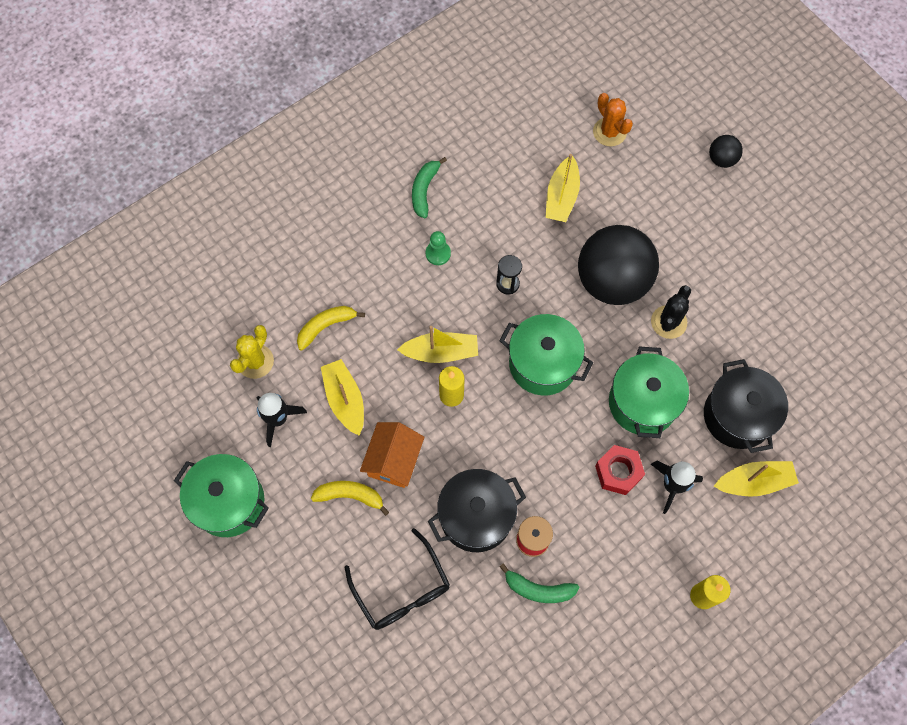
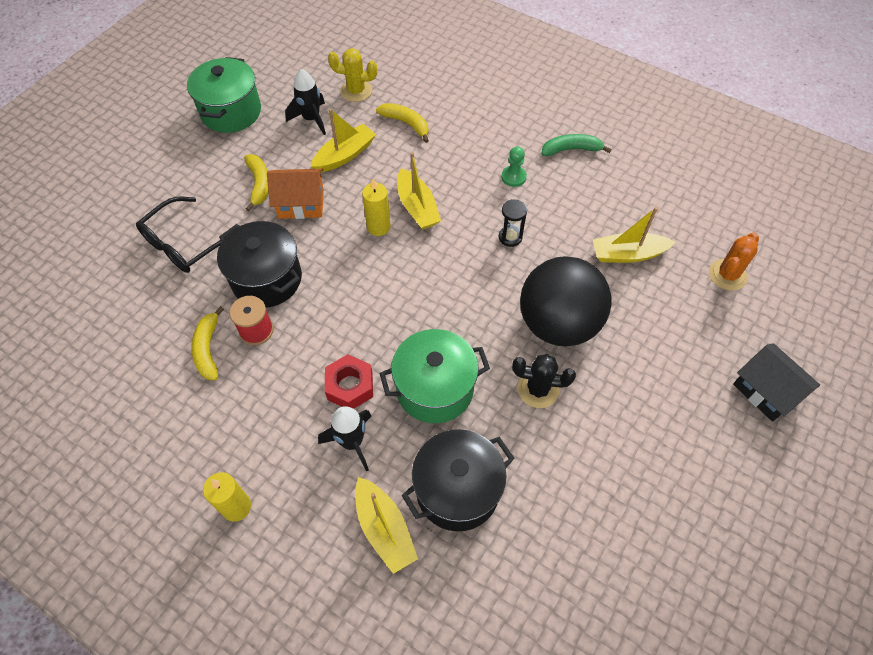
camera: 70 degrees right, 10 degrees down
(538, 589) = (208, 349): green banana -> yellow banana
(543, 364) = (440, 289): green pot -> none
(721, 159) = (766, 391): black ball -> black house

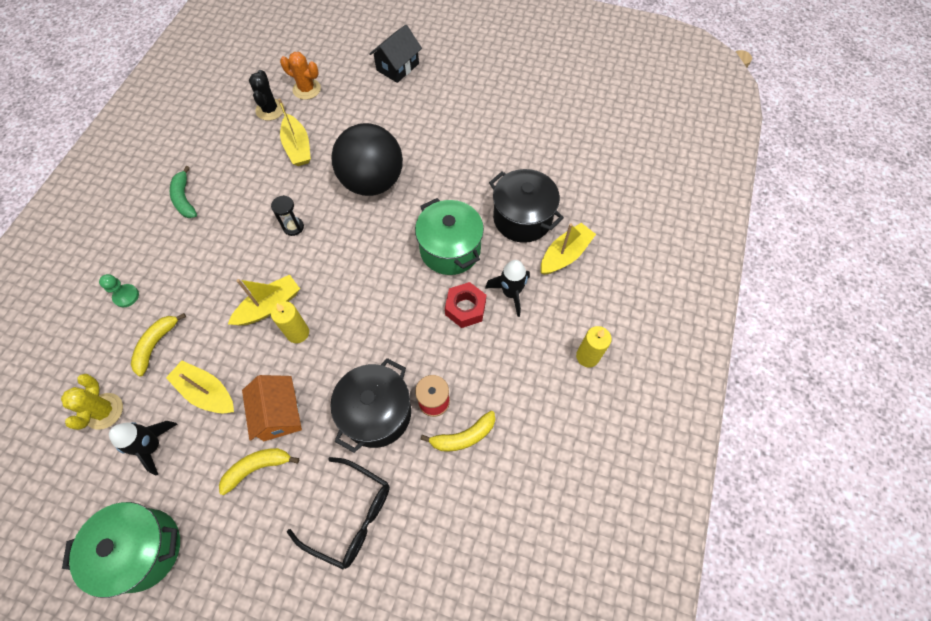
camera: 105 degrees left, 5 degrees up
(513, 177) = (223, 237): green pawn -> green pawn (126, 296)
(538, 389) = (431, 185): black cactus -> black cactus (270, 110)

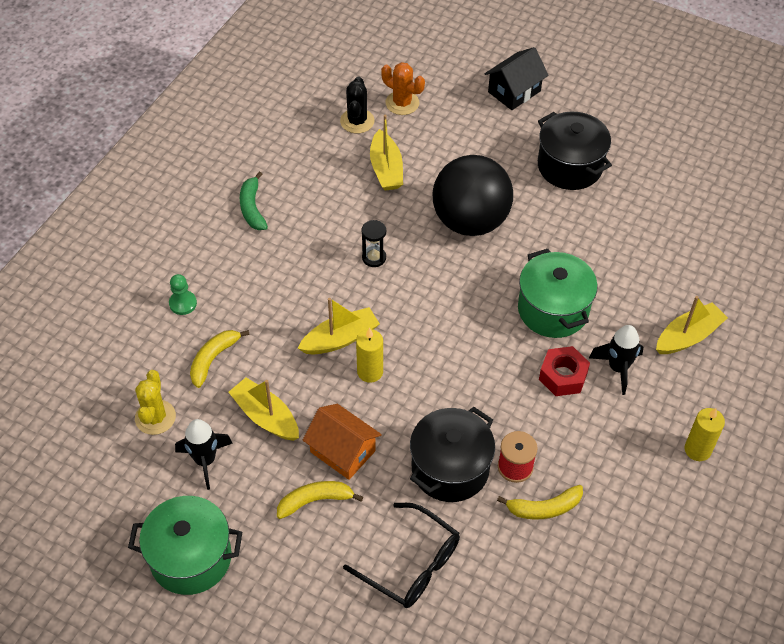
camera: 10 degrees right, 10 degrees down
(279, 414) = (342, 451): orange house -> orange house turned 45 degrees counterclockwise
(522, 218) = (643, 288): black pot -> black pot (570, 166)

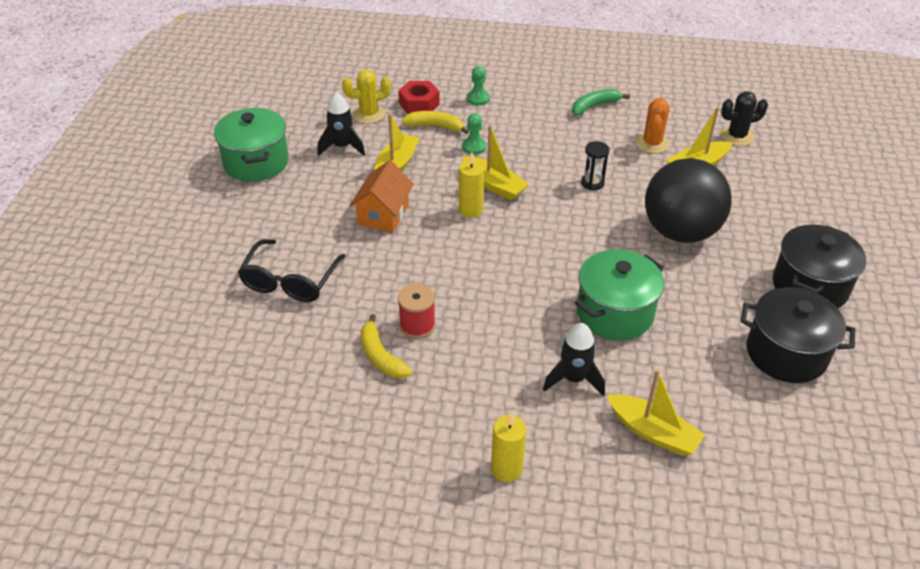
camera: 70 degrees right, 10 degrees down
(268, 335) = (474, 147): none -> green pawn
(315, 500) = (330, 211): yellow banana -> none
(402, 103) = (783, 156): orange cactus -> orange cactus (652, 143)
(450, 468) = (395, 282): black pot -> black pot (786, 353)
(514, 91) = (871, 224): black house -> none
(563, 376) = (539, 338): red nut -> red nut (419, 104)

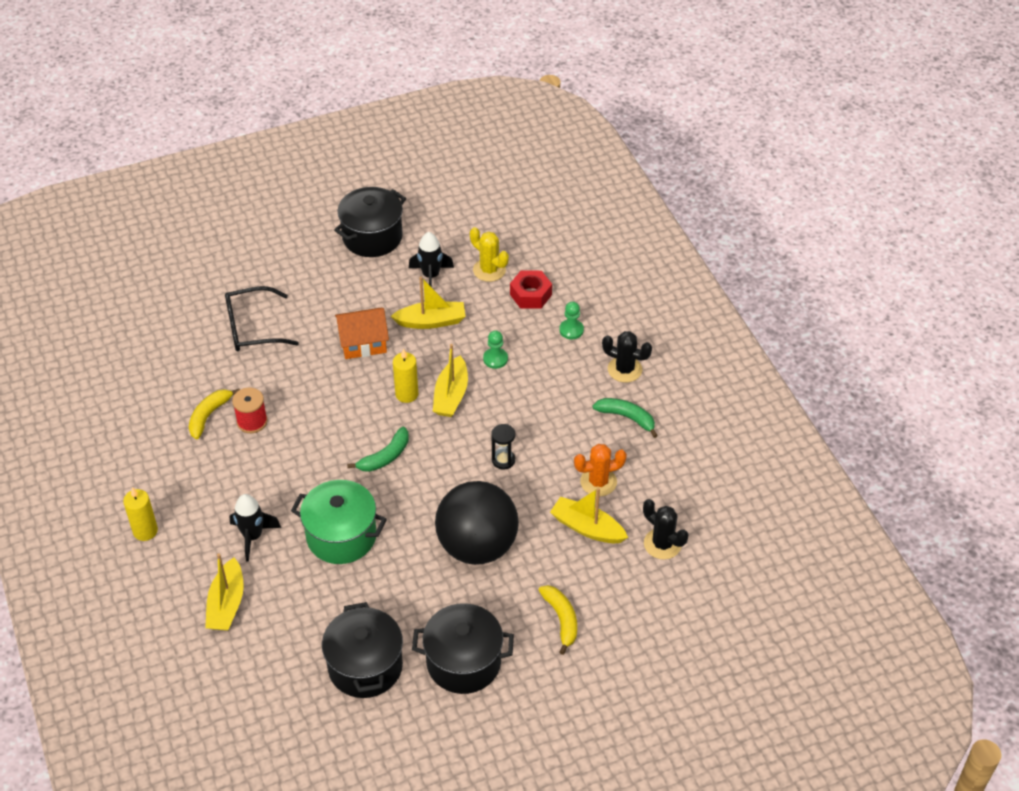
camera: 60 degrees right, 5 degrees up
(256, 162) = (372, 237): green pot -> black pot
(435, 126) = (505, 320): yellow banana -> yellow banana (561, 619)
(536, 250) = (385, 457): none -> green banana
(543, 89) = (624, 369): none -> black cactus

